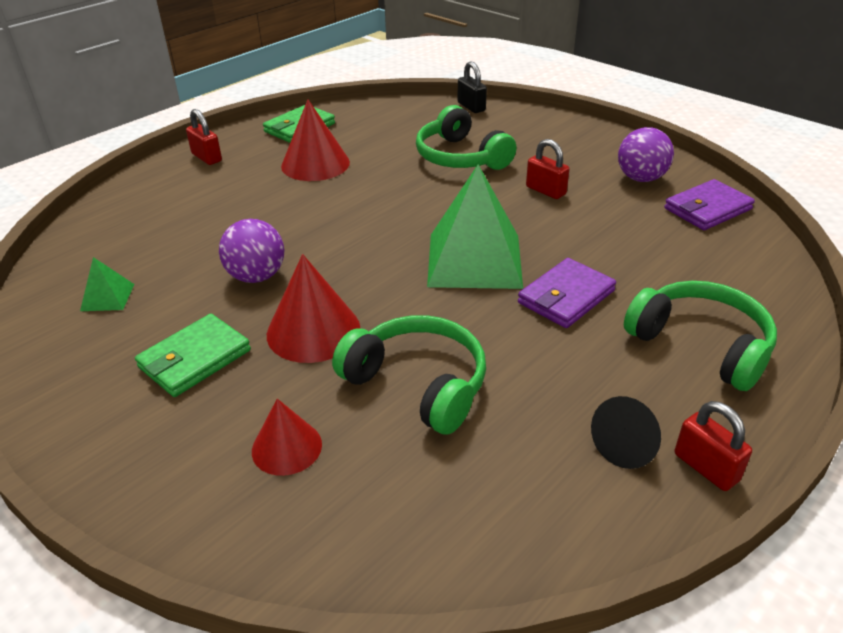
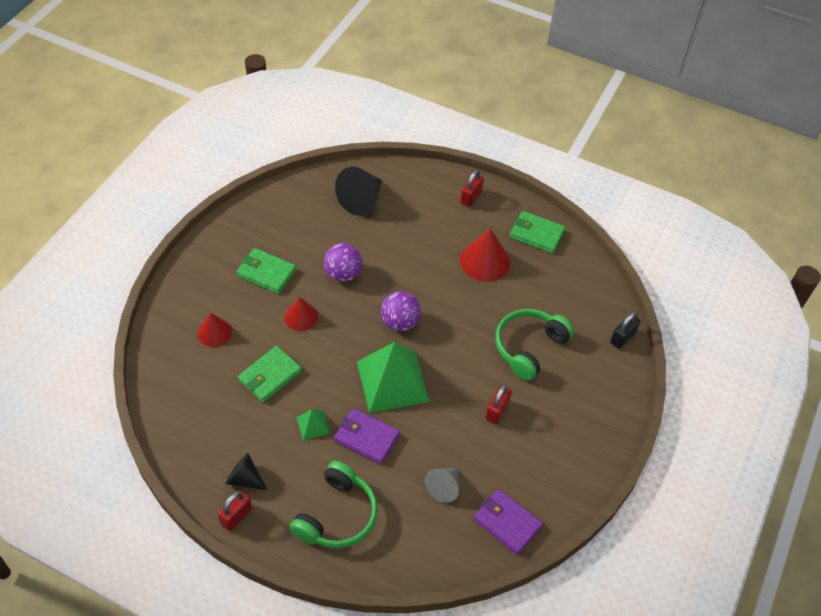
camera: 70 degrees right, 15 degrees up
(107, 297) = (306, 215): green pyramid -> green pyramid (313, 425)
(130, 240) = (361, 200): none -> black cone
(313, 331) = (301, 316): red cone -> red cone, size x0.63
(418, 384) = (270, 376): green headphones -> green wallet
(641, 178) = (540, 474): purple ball -> purple ball (400, 322)
(655, 244) = (444, 487): none -> grey cone

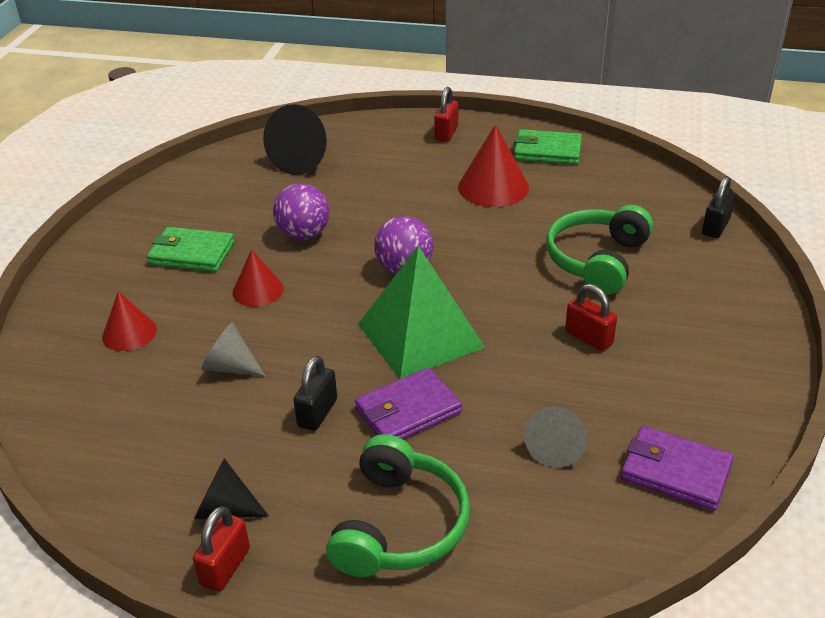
camera: 10 degrees left, 15 degrees down
(270, 376) = (230, 367): green wallet -> grey cone
(313, 425) = (317, 413): green pyramid -> black padlock
(366, 438) = (408, 411): purple wallet -> purple wallet turned 45 degrees counterclockwise
(497, 411) = (589, 337): red padlock -> red padlock turned 60 degrees counterclockwise

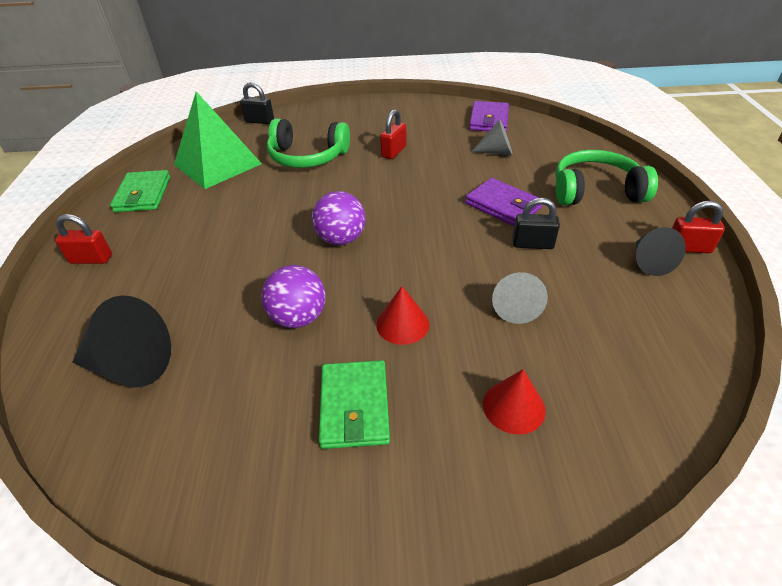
camera: 105 degrees left, 5 degrees up
(420, 335) = (423, 215): green pyramid -> green pyramid (217, 164)
(493, 187) = (205, 214): red cone -> none

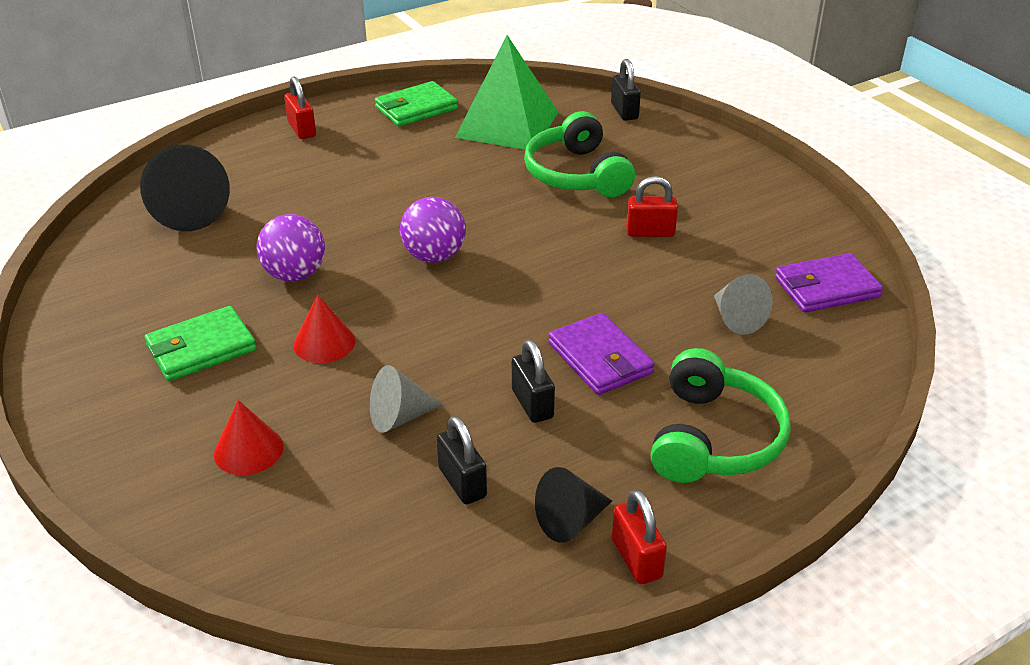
camera: 60 degrees right, 5 degrees down
(503, 205) = (600, 358): purple wallet -> purple wallet turned 45 degrees counterclockwise
(595, 191) = (714, 438): green headphones -> green headphones turned 45 degrees clockwise
(598, 297) = (462, 482): none -> black padlock

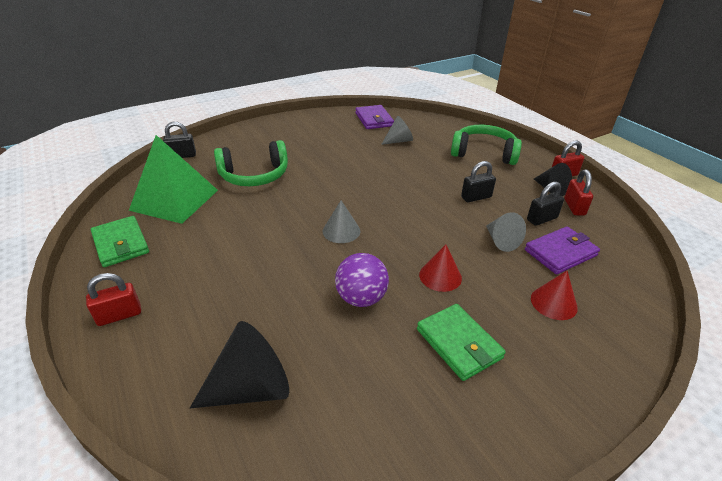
camera: 90 degrees left, 0 degrees up
(434, 256) = (341, 231): purple ball -> grey cone
(600, 358) = (435, 177): purple wallet -> purple wallet (560, 253)
(650, 232) = (323, 156): red padlock -> red padlock (574, 207)

